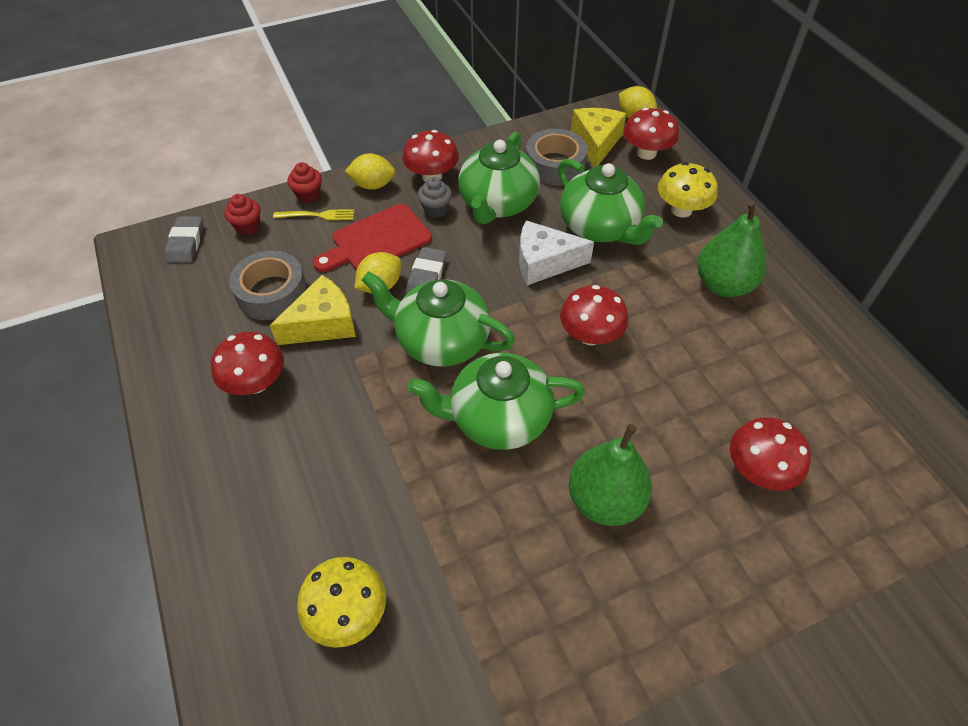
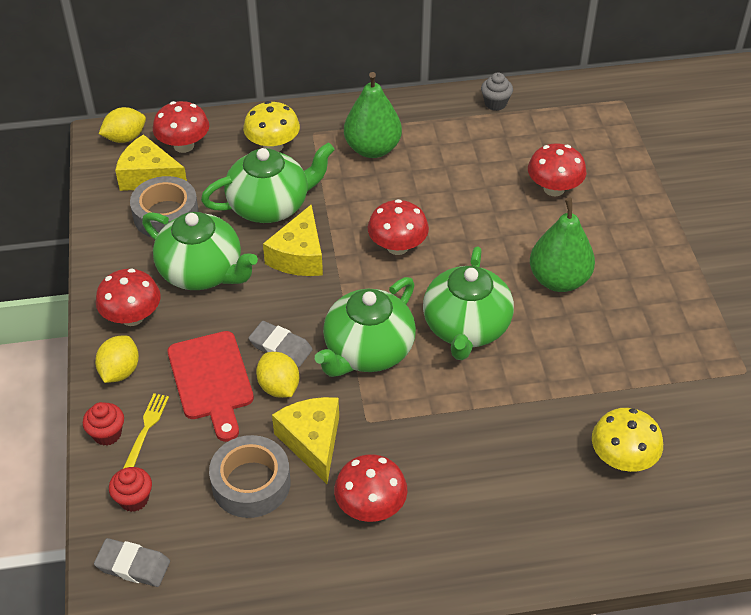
camera: 75 degrees left, 5 degrees down
(435, 210) = (187, 323): grey cupcake -> grey cupcake (495, 103)
(544, 262) = (299, 256): white cheese -> yellow cheese

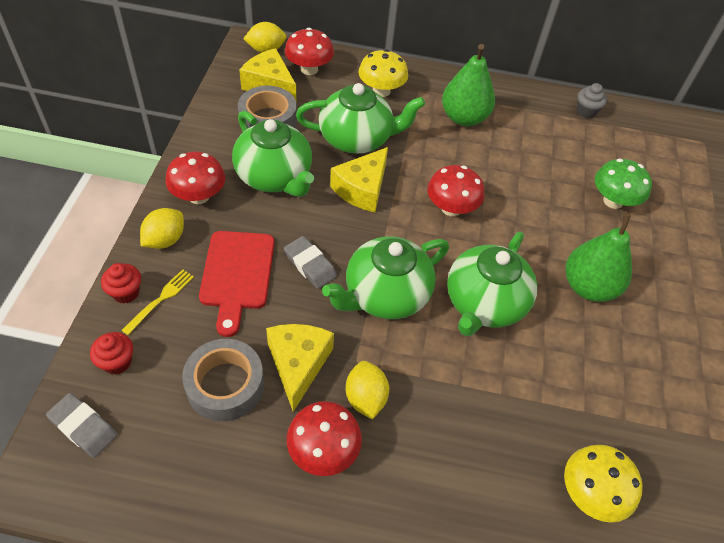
camera: 15 degrees right, 5 degrees up
(279, 387) = (292, 301): yellow lemon -> yellow lemon (365, 398)
(554, 189) = (613, 201): red mushroom -> green mushroom

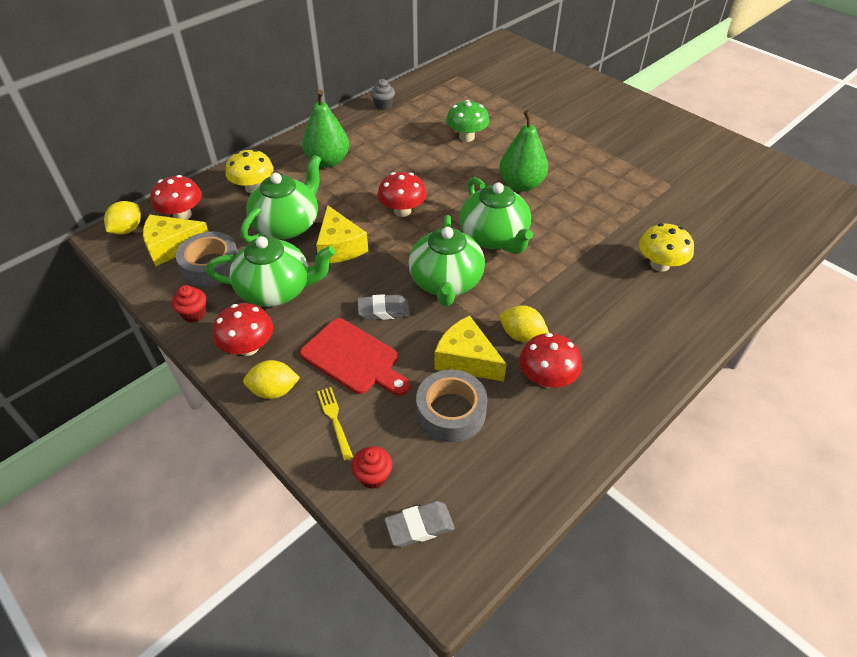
camera: 50 degrees left, 5 degrees down
(126, 292) = (306, 441): red cupcake -> red cupcake (194, 314)
(165, 240) = (274, 390): yellow lemon -> yellow lemon turned 75 degrees counterclockwise

